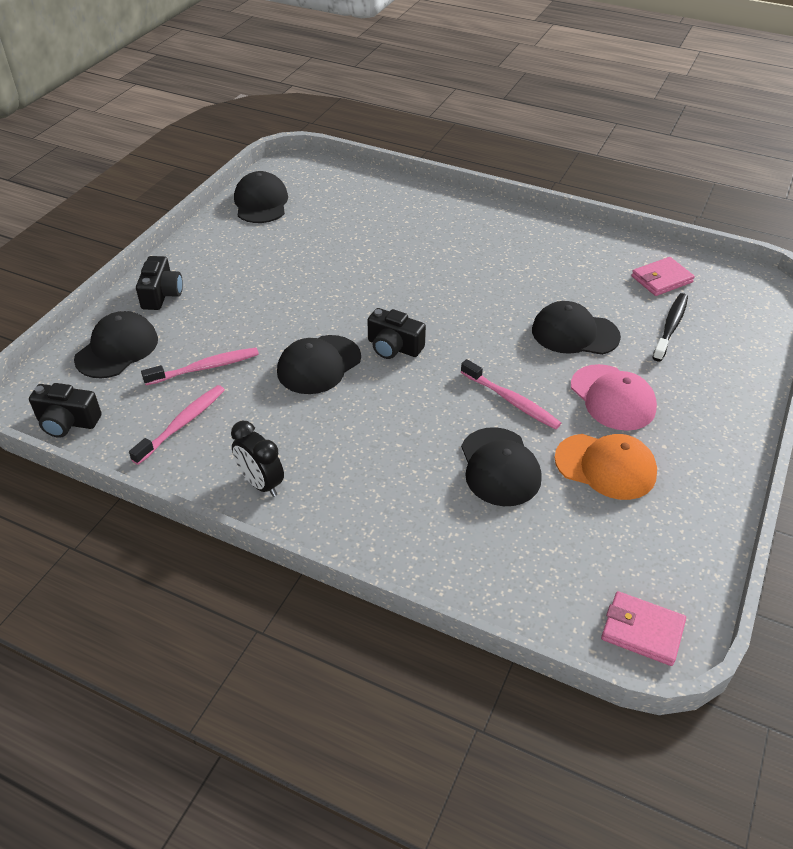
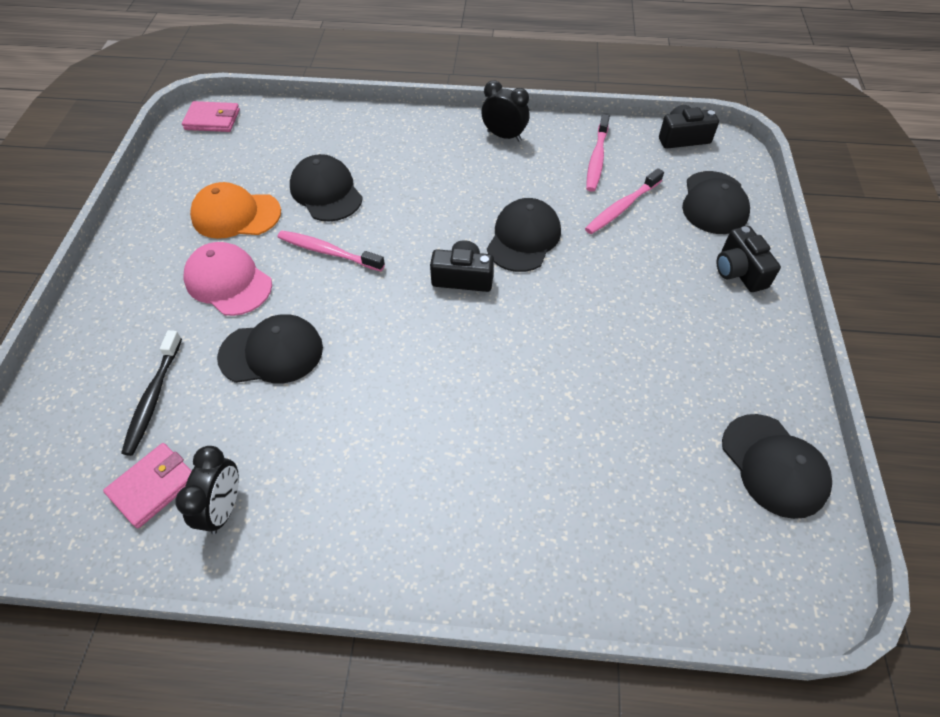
camera: 160 degrees right, 10 degrees up
(612, 260) = (224, 508): none -> black clock

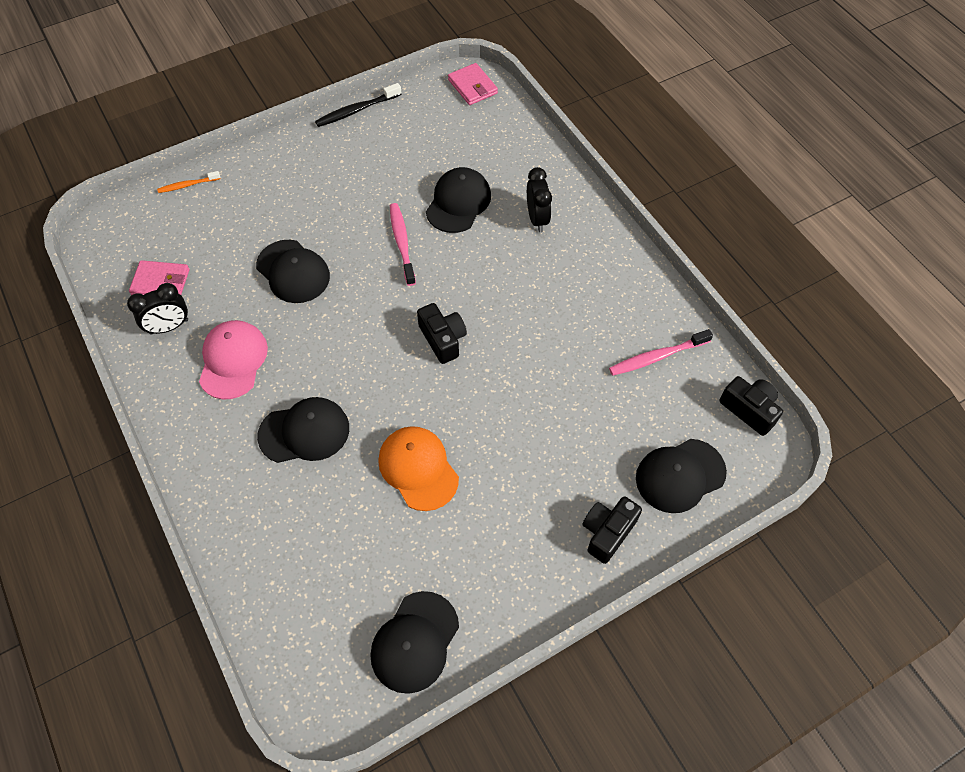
camera: 55 degrees right, 5 degrees up
(50, 392) = (188, 185): none -> orange toothbrush
(153, 398) = (217, 237): black toothbrush -> black toothbrush (356, 110)
(228, 282) = (332, 207): pink cap -> pink cap (233, 360)
(236, 215) = (393, 168): orange cap -> orange cap (418, 468)
(504, 136) = (624, 275): black clock -> black clock (537, 219)
(523, 238) = (516, 355): black cap -> black cap (304, 432)
(622, 207) = (611, 406): pink toothbrush -> none

